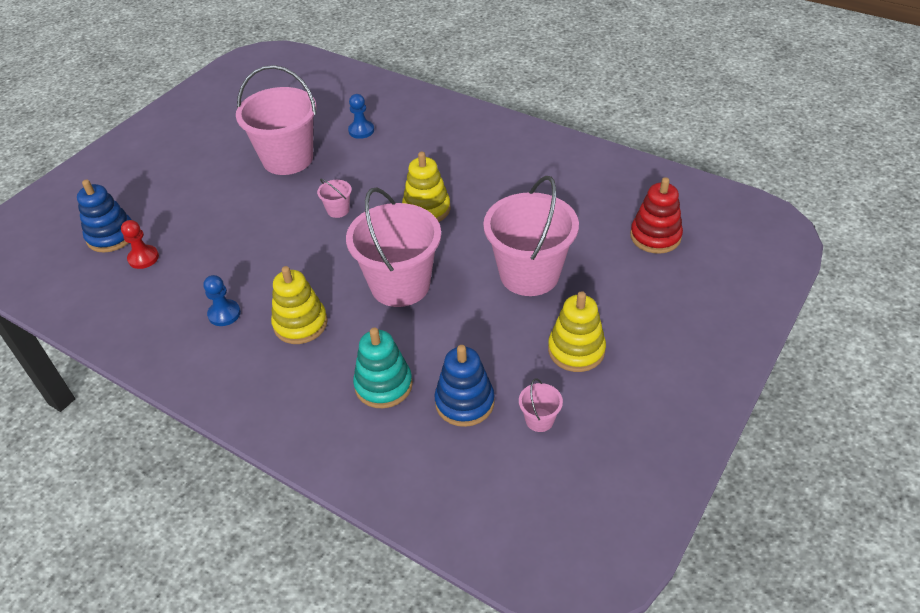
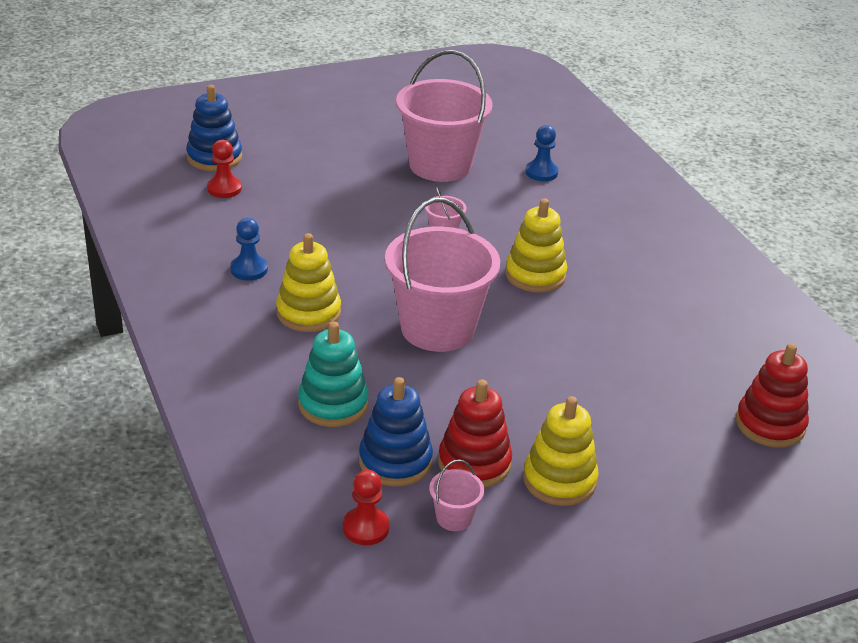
camera: 30 degrees right, 10 degrees down
(492, 465) = (366, 528): none -> red pawn
(515, 371) = (474, 463): none -> red stacking toy
(529, 274) = (583, 387): pink bucket -> none

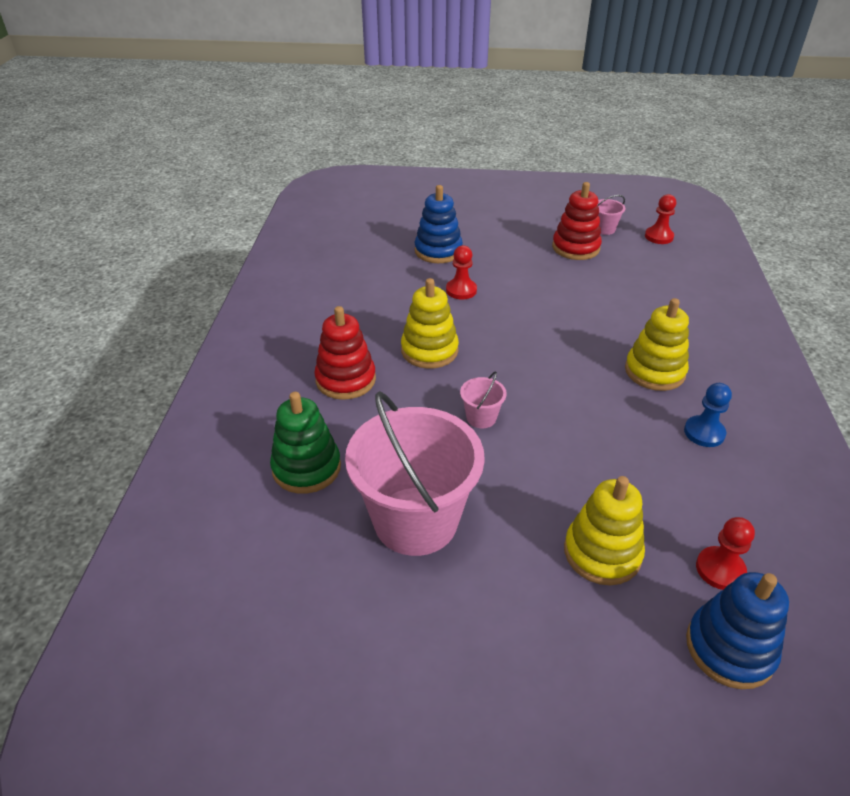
camera: 150 degrees left, 5 degrees up
(333, 404) = (656, 299): turquoise stacking toy -> none
(395, 461) = (626, 260): blue stacking toy -> blue stacking toy (438, 251)
(437, 328) = (547, 329): pink bucket -> none
(541, 172) = (306, 468): blue pawn -> green stacking toy
(559, 480) = (529, 229): yellow stacking toy -> yellow stacking toy (602, 553)
(564, 350) = (461, 290): none -> red pawn
(770, 424) = (375, 222): red stacking toy -> red stacking toy (345, 380)

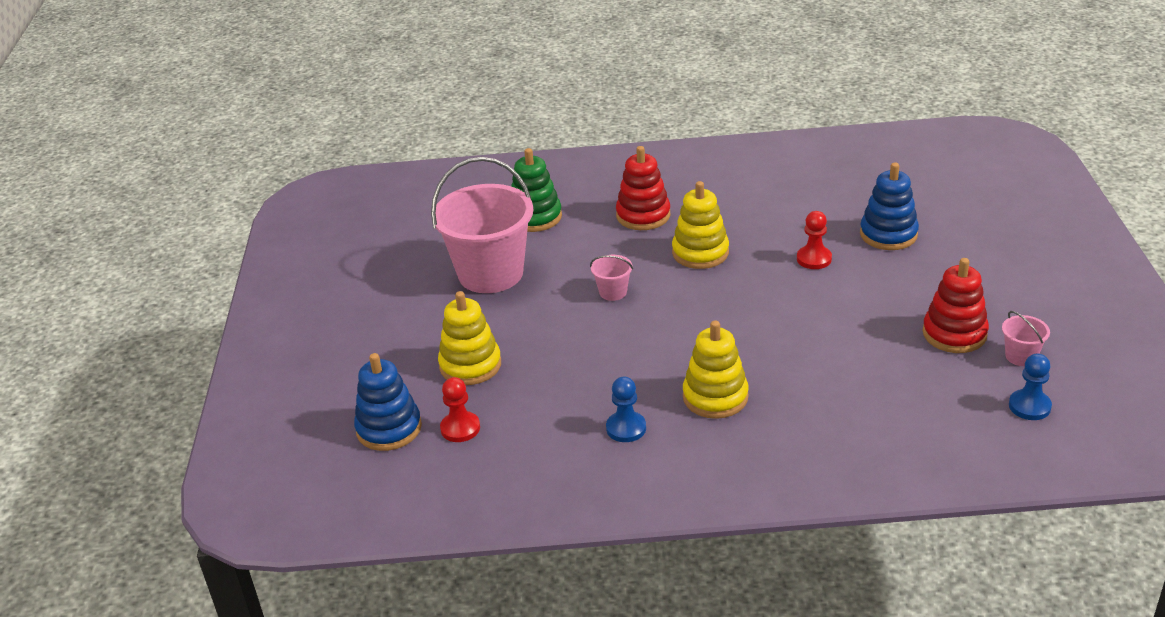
camera: 85 degrees right, 5 degrees down
(658, 237) = (1029, 406): red pawn -> blue pawn

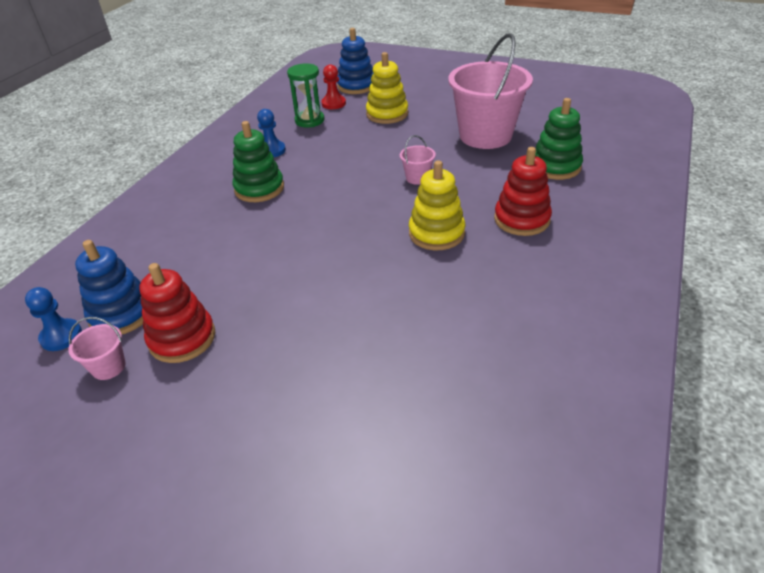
camera: 115 degrees right, 5 degrees up
(525, 430) = (309, 120): none -> green hourglass
(715, 397) = (259, 188): yellow stacking toy -> green stacking toy
(814, 259) = (370, 297): red pawn -> none
(888, 234) = (366, 371): blue stacking toy -> blue stacking toy (121, 313)

